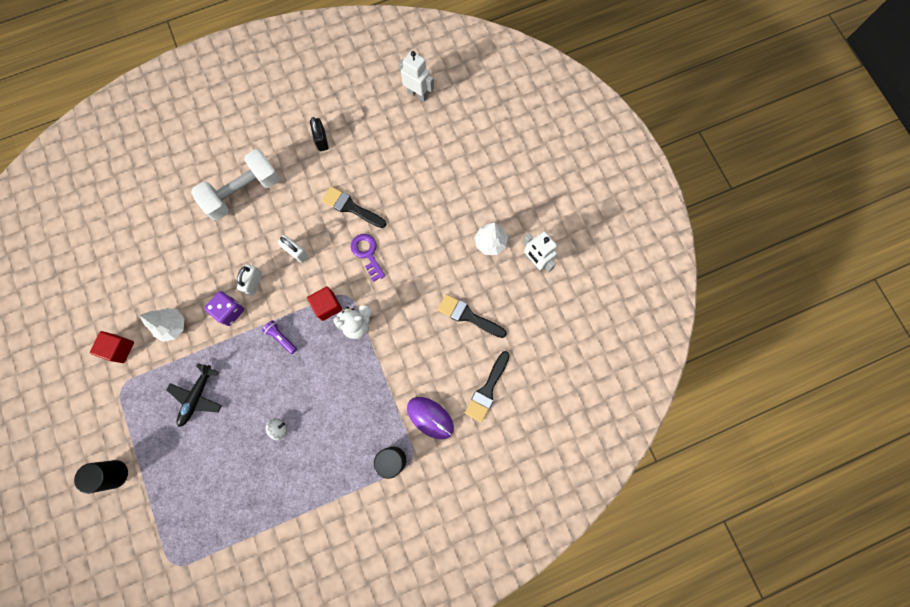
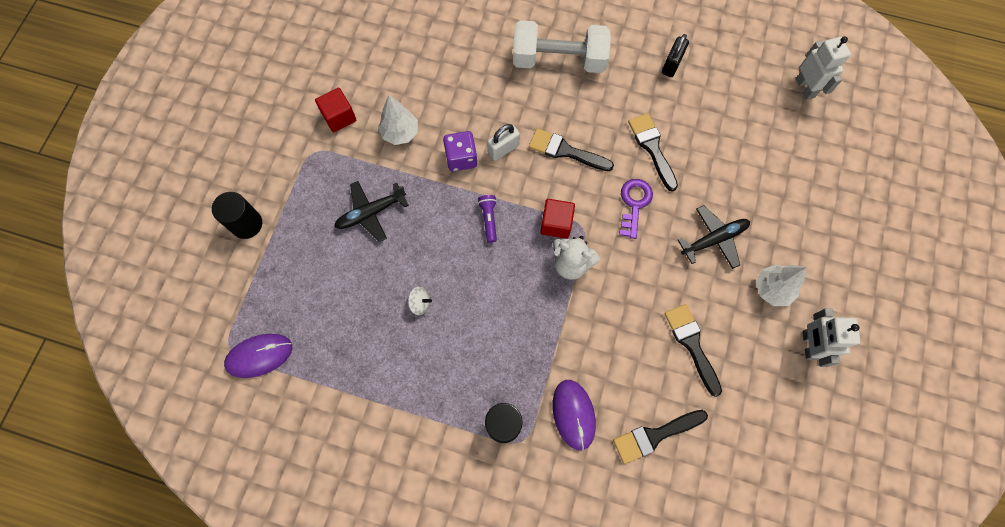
camera: 40 degrees right, 5 degrees down
(198, 551) = (259, 356): none -> purple mouse
(296, 252) = (565, 151): white padlock -> black brush
(433, 238) = (714, 239): none -> black plane

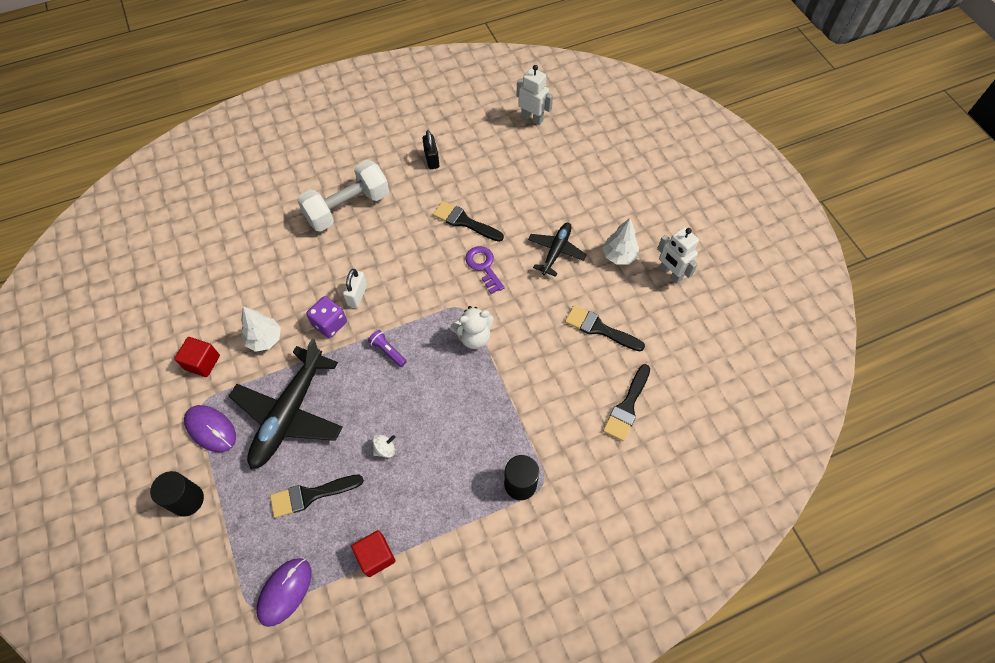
camera: 40 degrees left, 10 degrees down
(371, 213) = (290, 413): black plane -> black plane, size x1.77
(556, 224) = (440, 318): red cube -> red cube (376, 556)
(565, 151) = (405, 265): black brush -> black brush (311, 495)
(573, 414) = (562, 436): purple mouse -> purple mouse (211, 429)

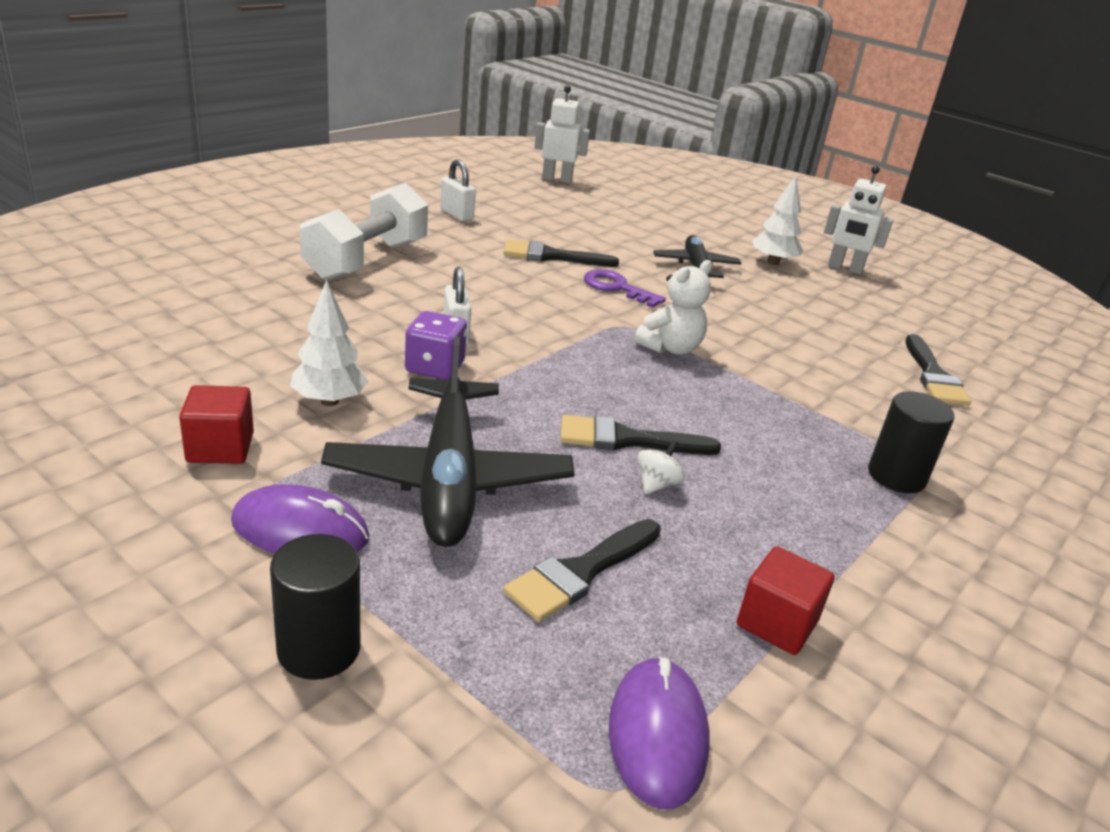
camera: 30 degrees left, 30 degrees down
(388, 351) = (557, 380): purple flashlight -> none
(432, 159) = (456, 214): black padlock -> white padlock
(599, 329) = (820, 318): black brush -> black brush (627, 440)

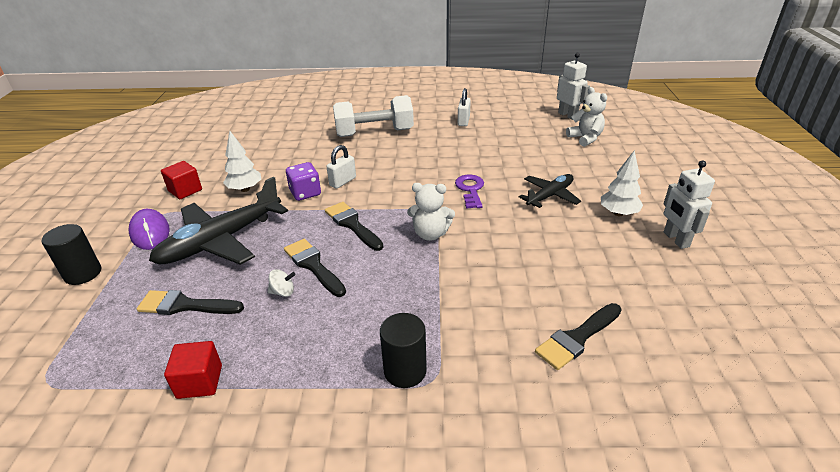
camera: 55 degrees right, 5 degrees up
(552, 256) = (469, 159): black brush -> black brush (352, 224)
(618, 200) = (585, 138): none -> white teddy bear
(657, 735) = (87, 379): purple mouse -> none

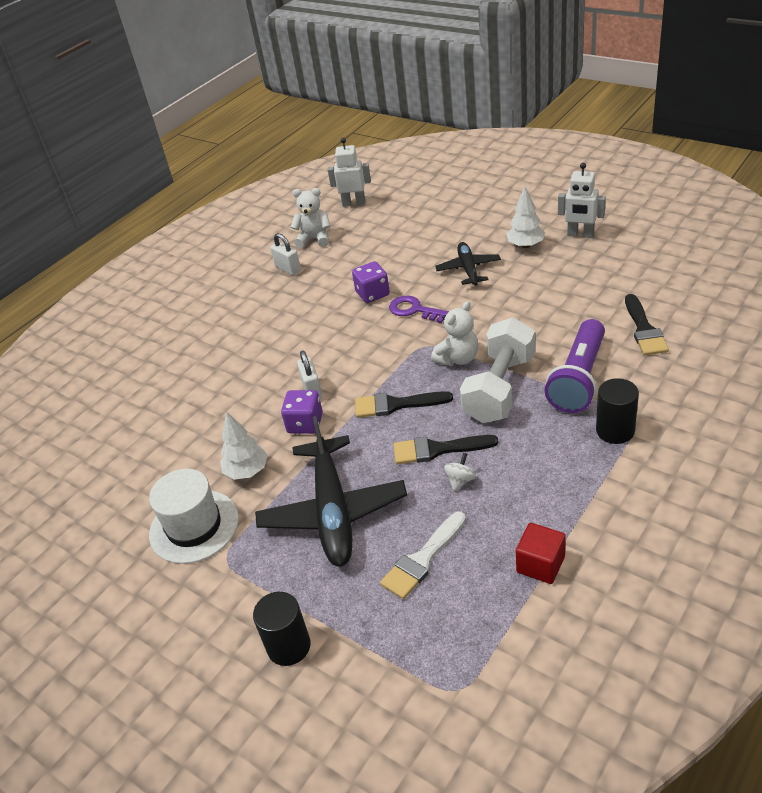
camera: 50 degrees left, 5 degrees up
(150, 232) = (257, 572): purple mouse -> none
(185, 190) = (194, 526): red cube -> white hat
(185, 305) = (422, 559): black brush -> white brush
(374, 133) = (237, 337): white dumbbell -> white dumbbell (499, 388)
(461, 316) = (578, 379): none -> purple flashlight
(471, 164) = (372, 294): none -> purple dice
(585, 138) = (403, 211): white teddy bear -> white teddy bear (314, 239)

